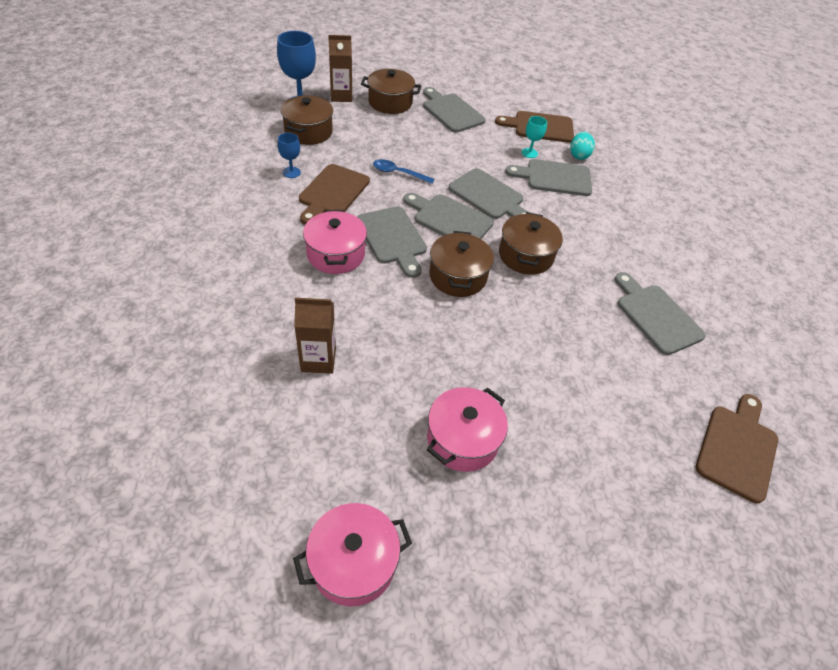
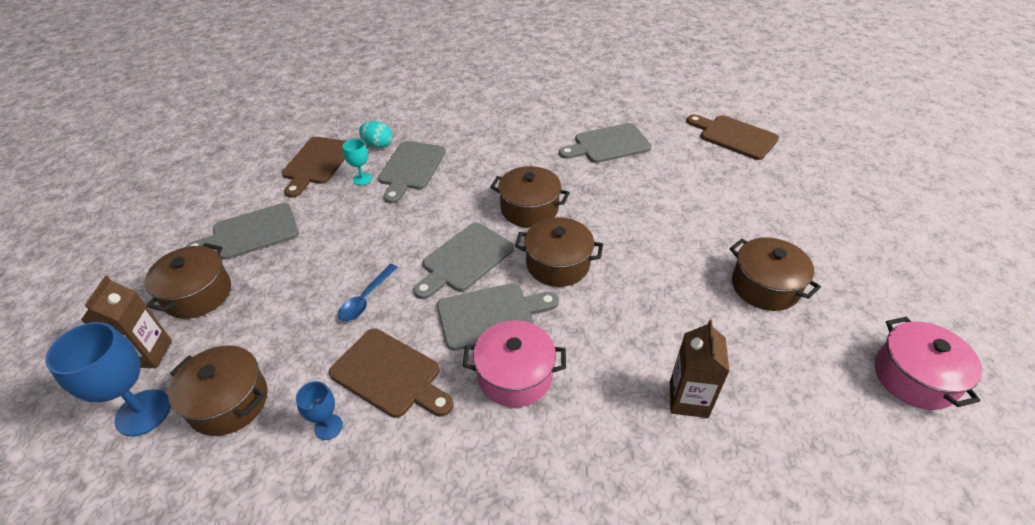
camera: 75 degrees left, 5 degrees down
(462, 439) = (765, 286): pink pot -> brown pot
(488, 196) = (430, 222): grey cutting board -> none

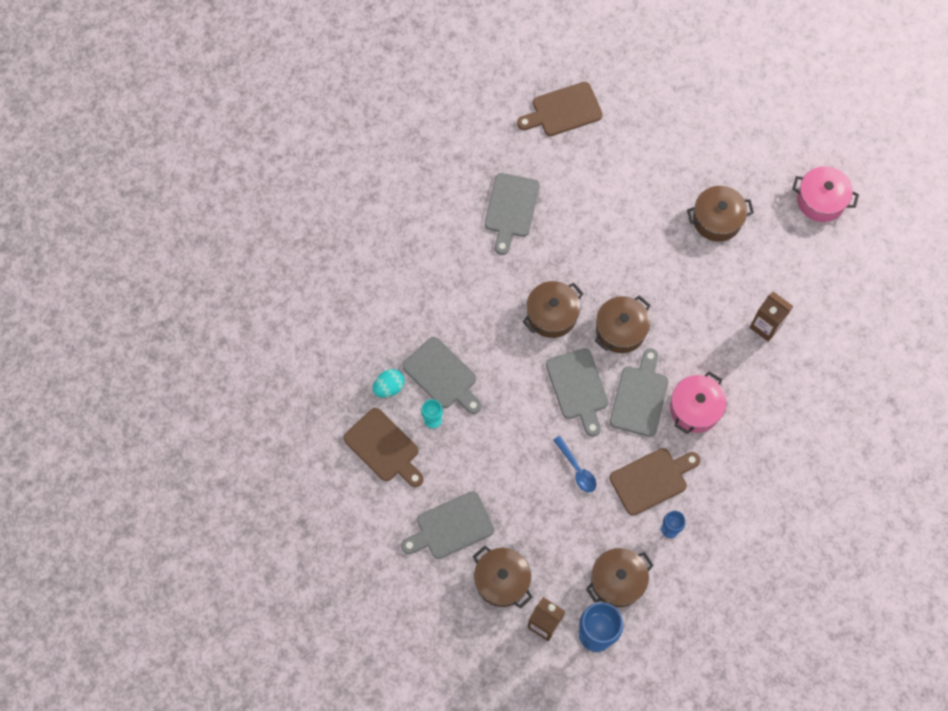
camera: 60 degrees left, 25 degrees up
(251, 233) = (451, 527): grey cutting board -> grey cutting board turned 60 degrees clockwise

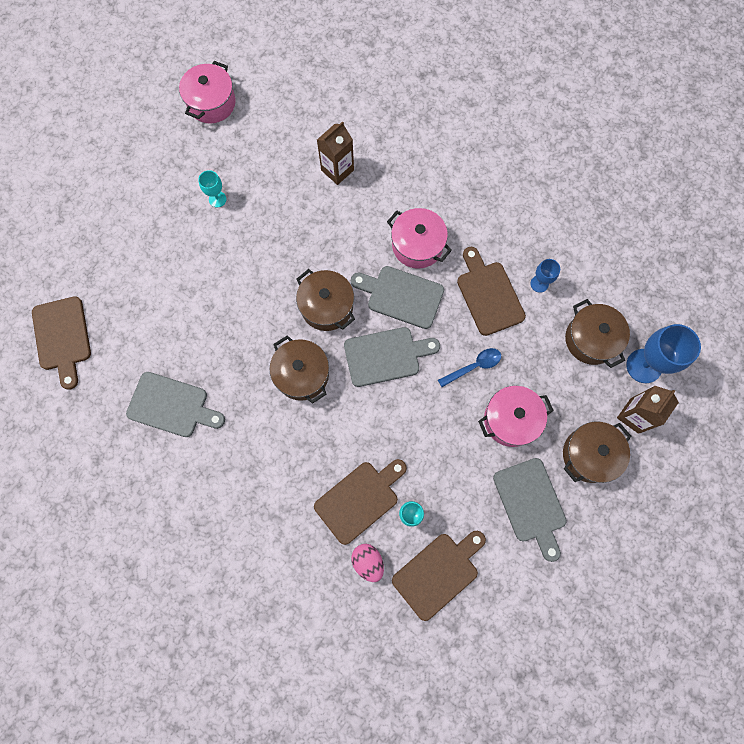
camera: 85 degrees left, 5 degrees up
(389, 387) = (368, 562): turquoise egg -> pink egg
(442, 376) = (359, 499): grey cutting board -> brown cutting board
(528, 506) = (511, 420): none -> pink pot
(717, 220) = (217, 199): brown pot -> turquoise goblet

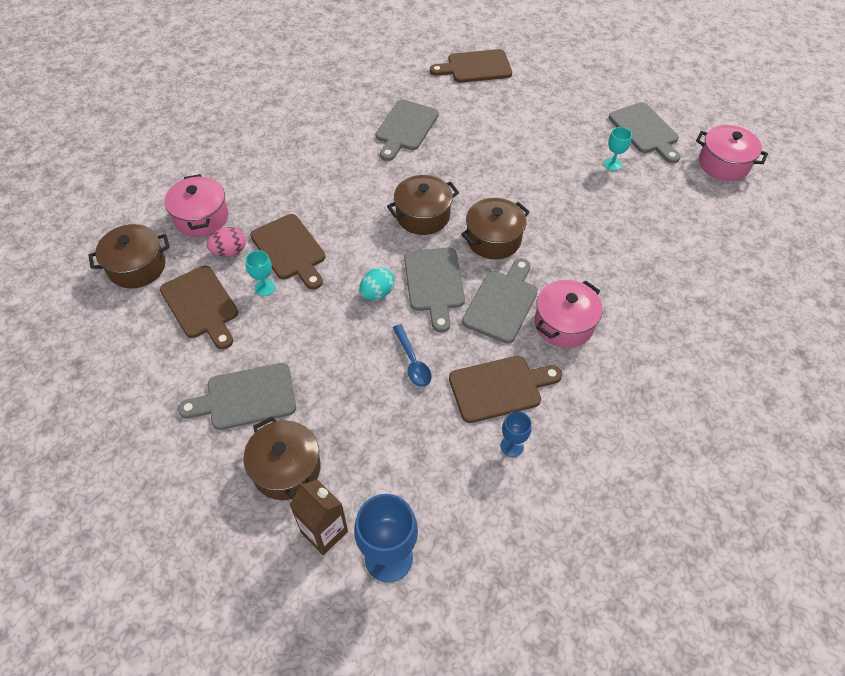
camera: 95 degrees right, 20 degrees down
(167, 167) = (645, 131): none -> grey cutting board
(337, 170) = (655, 259): brown carton -> none
(403, 406) = (377, 293): none -> turquoise egg
(511, 420) = (344, 390): pink pot -> pink pot (201, 217)
(591, 339) = (432, 496): brown pot -> brown pot (137, 267)

